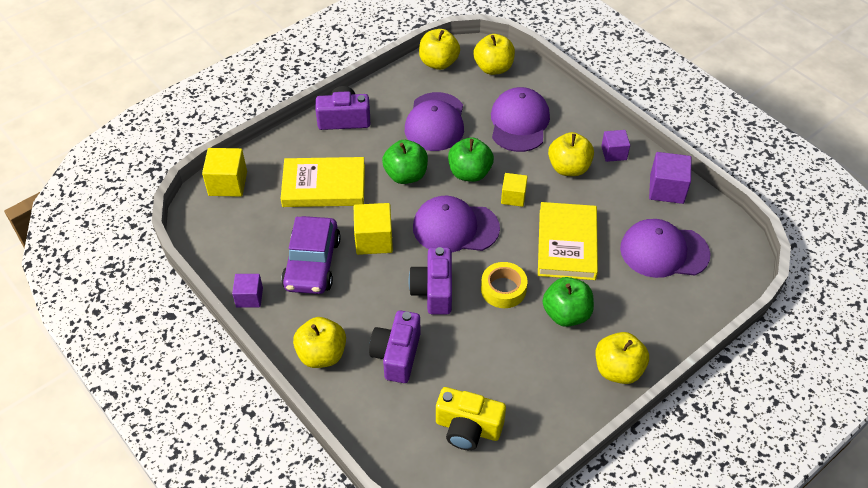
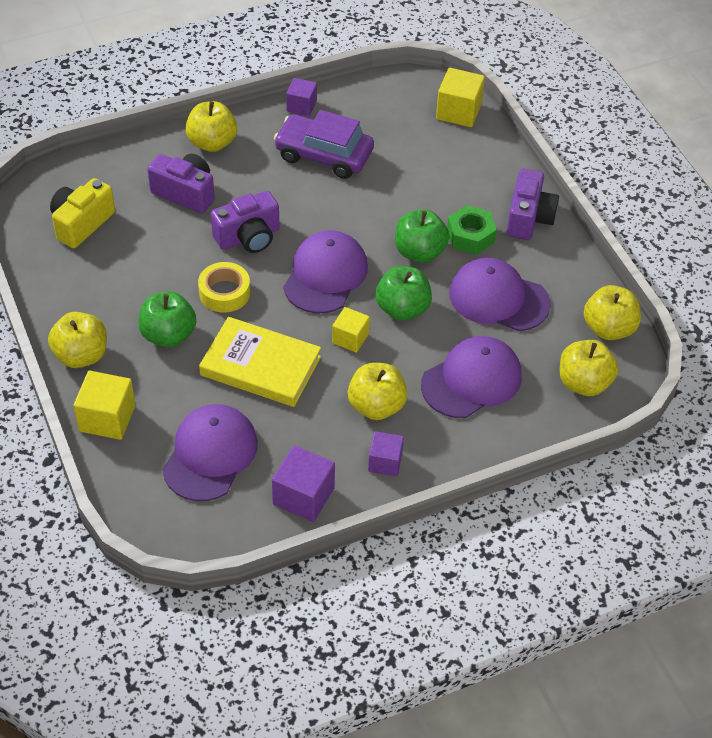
camera: 105 degrees right, 0 degrees up
(324, 186) = (428, 182): yellow book -> none
(374, 240) = (336, 206): yellow cube -> yellow cube (107, 418)
(376, 149) = (470, 236): none -> green nut
(433, 291) = (248, 237): purple camera -> purple camera turned 135 degrees clockwise
(519, 122) = (472, 380): purple cap -> purple cap turned 60 degrees counterclockwise

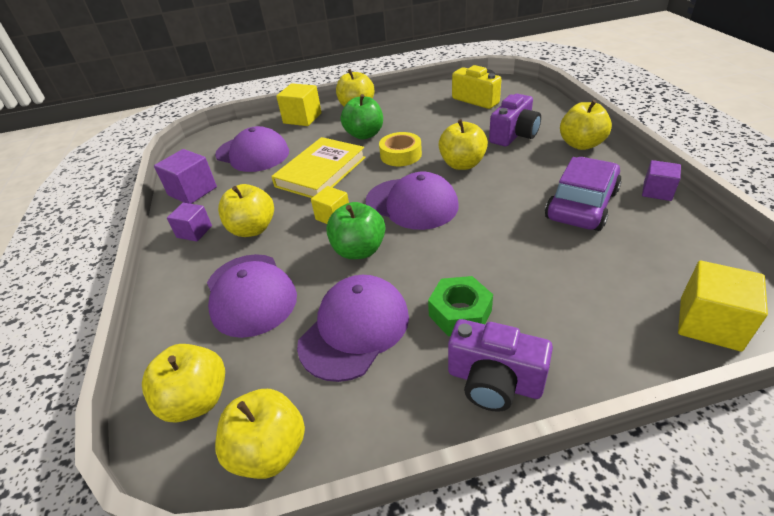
camera: 105 degrees right, 10 degrees down
(248, 237) = (462, 164): purple camera -> yellow apple
(419, 252) = (436, 267): green apple -> none

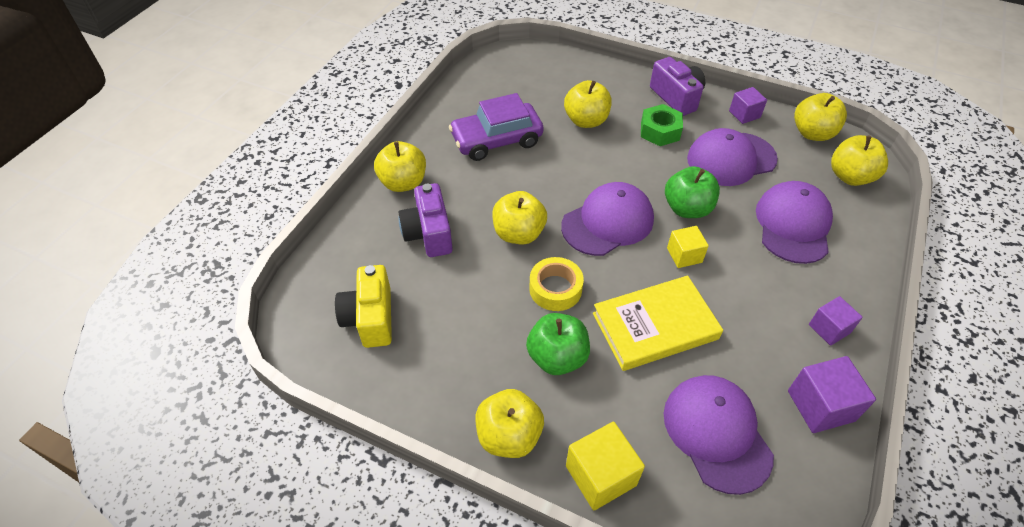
camera: 145 degrees left, 10 degrees up
(252, 229) = (767, 291): yellow apple -> yellow apple (586, 121)
(412, 204) = (608, 222): purple cap -> purple cap turned 75 degrees clockwise
(514, 135) = (429, 233): purple camera -> purple camera turned 90 degrees counterclockwise
(657, 191) = (438, 117): purple cube -> purple cube (744, 114)
(709, 323) = (546, 60): yellow cube -> none

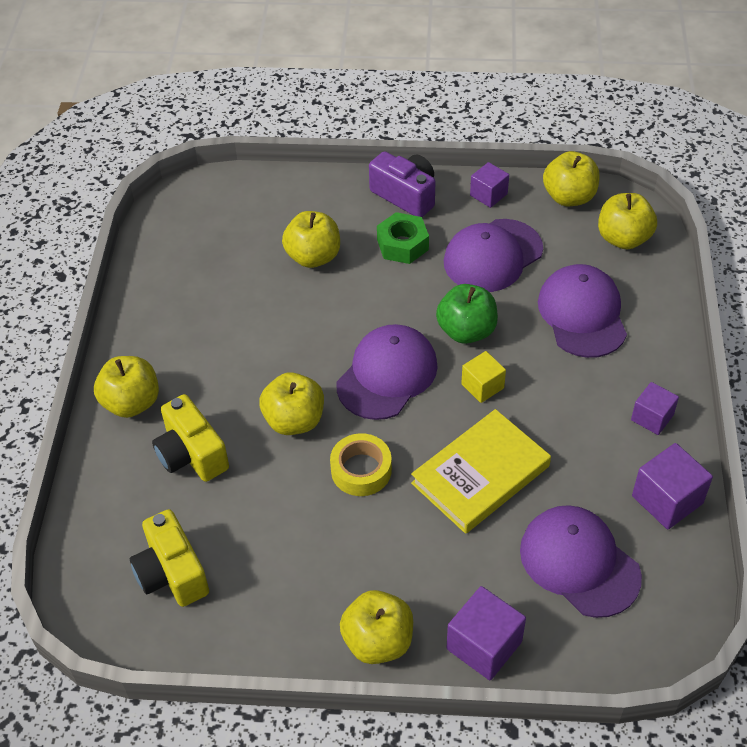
camera: 20 degrees left, 0 degrees up
(429, 233) = (191, 454): purple camera -> yellow camera
(496, 140) = (218, 314): purple car -> none
(557, 357) = (393, 543): green apple -> none
(600, 475) = (484, 645): yellow cube -> purple cube

